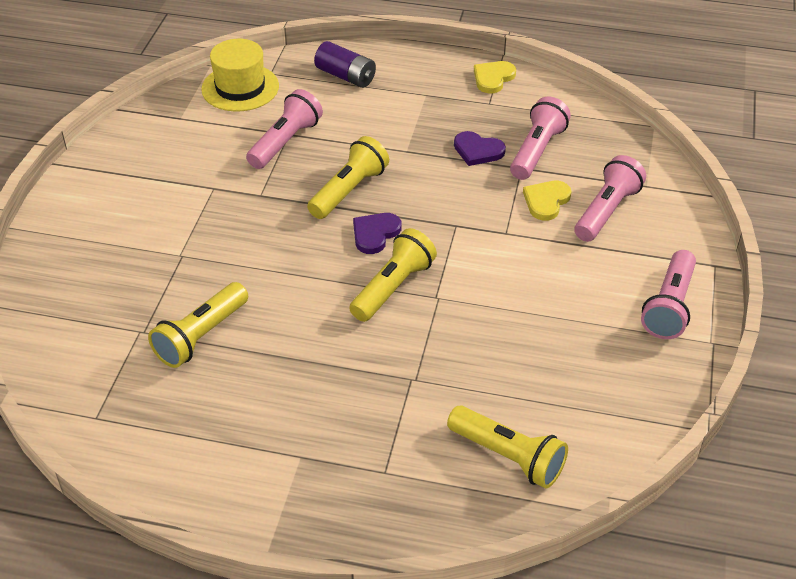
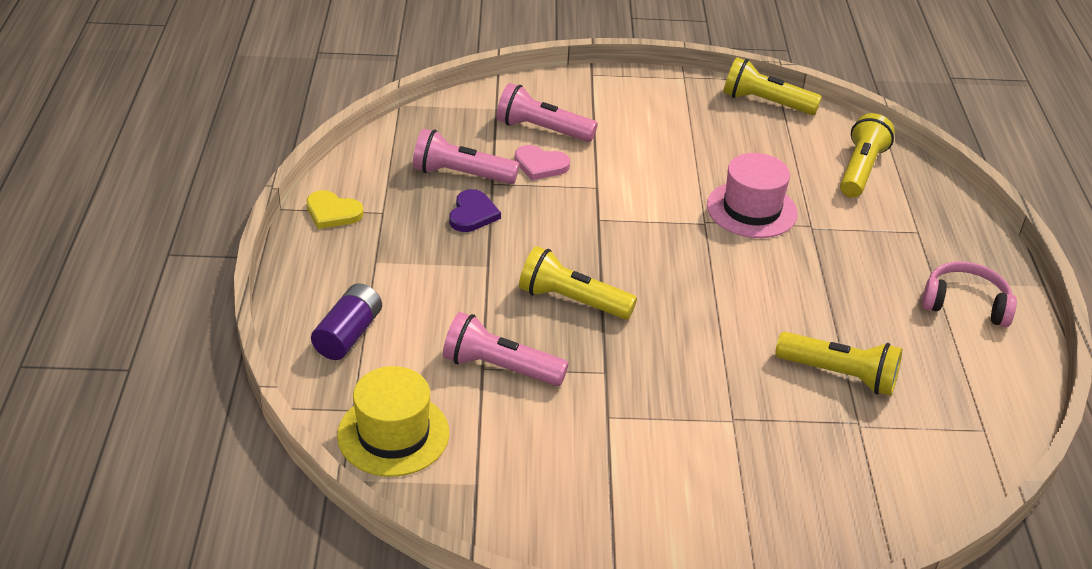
camera: 105 degrees left, 5 degrees down
(259, 470) = (965, 304): none -> pink headphones
(375, 234) = (634, 272): purple heart -> none
(393, 287) = (705, 251): yellow flashlight -> yellow flashlight (765, 103)
(450, 338) = (751, 209): none -> pink hat
(546, 201) = (540, 165): yellow heart -> pink heart
(669, 306) = (653, 96): pink flashlight -> none

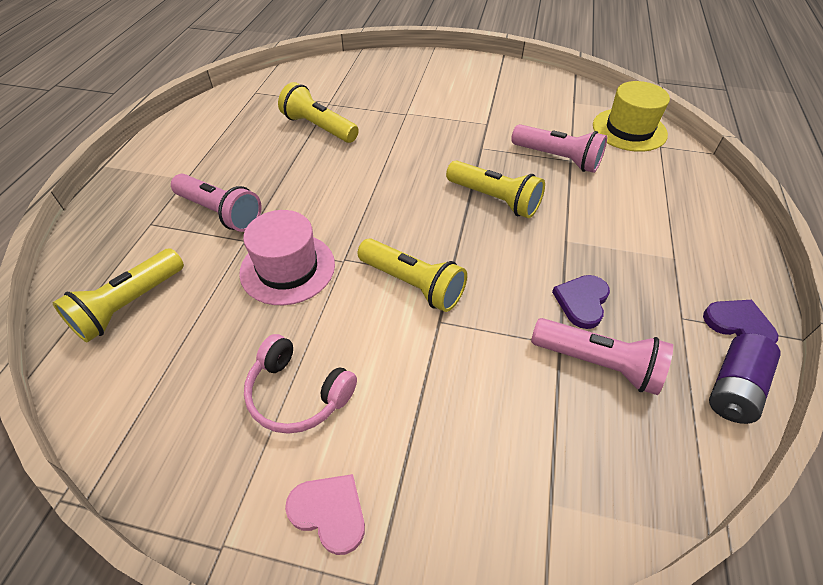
camera: 165 degrees left, 10 degrees up
(332, 212) = (739, 324): yellow heart -> purple heart
(348, 334) = (679, 195): purple battery -> purple battery (733, 388)
(540, 165) = (499, 366): pink heart -> pink heart (329, 512)
(542, 129) = (487, 437): pink flashlight -> pink flashlight (220, 213)
(765, 103) = (140, 451): yellow flashlight -> yellow flashlight (413, 284)
(965, 304) = (182, 159): pink headphones -> pink headphones (298, 393)

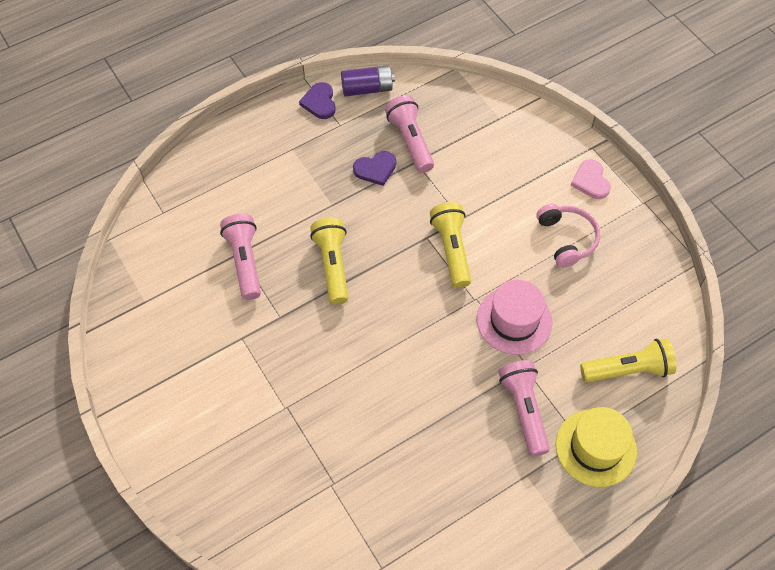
camera: 135 degrees left, 10 degrees up
(318, 127) = (373, 453): yellow flashlight -> none
(629, 130) = (156, 242): yellow hat -> yellow hat (595, 447)

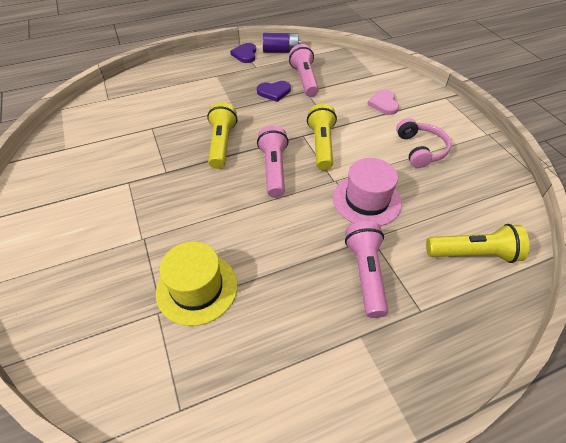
camera: 10 degrees right, 10 degrees down
(245, 261) = (154, 133): pink flashlight -> pink flashlight (274, 169)
(590, 181) = (443, 116): pink heart -> pink heart (384, 104)
(595, 447) = (437, 320): yellow hat -> yellow hat (197, 288)

